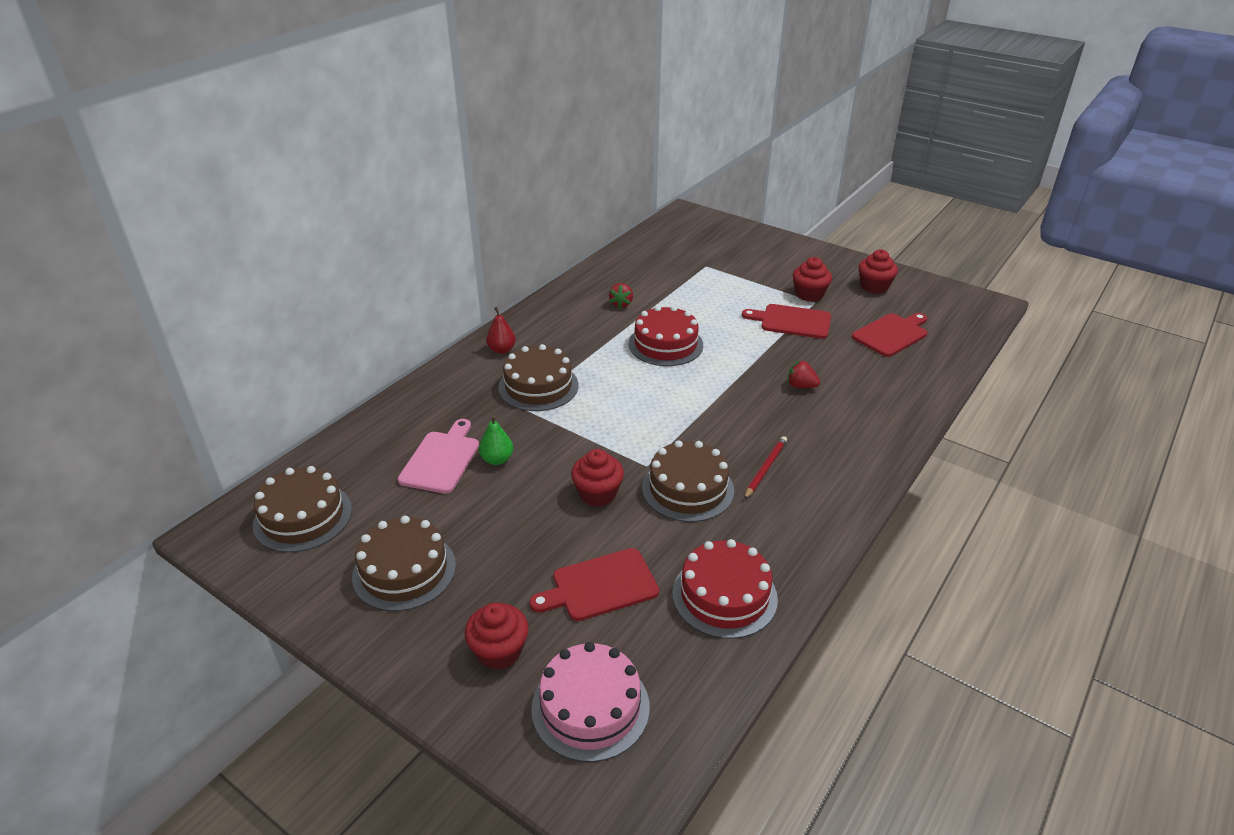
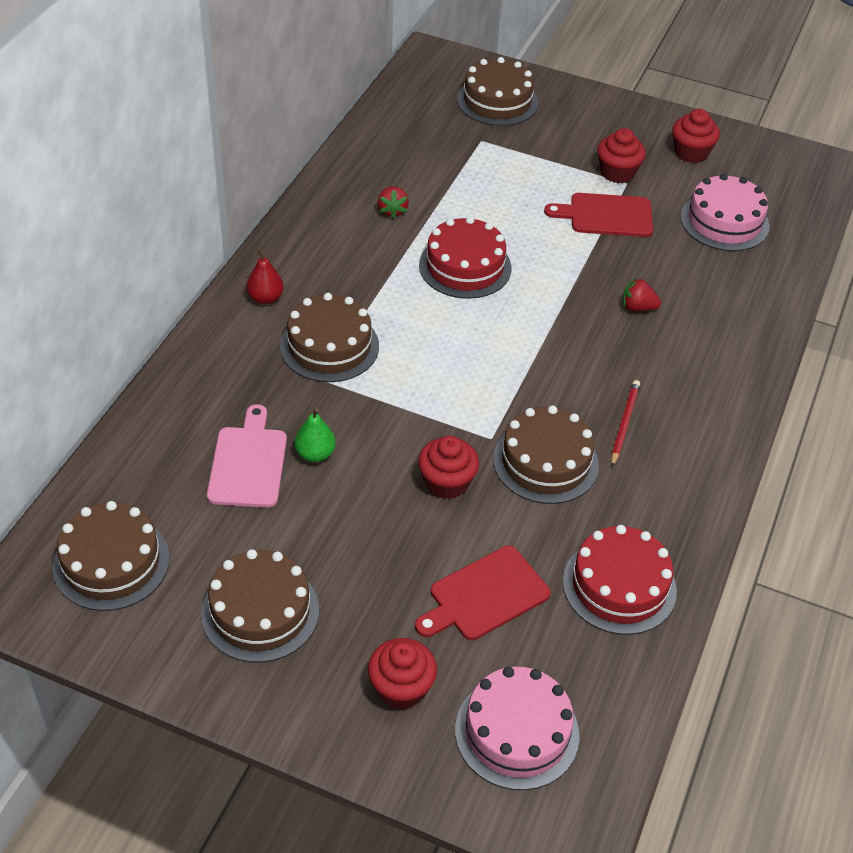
camera: 15 degrees left, 10 degrees up
(726, 243) = (497, 101): none -> brown cake
(891, 334) = (724, 221): red cutting board -> pink cake

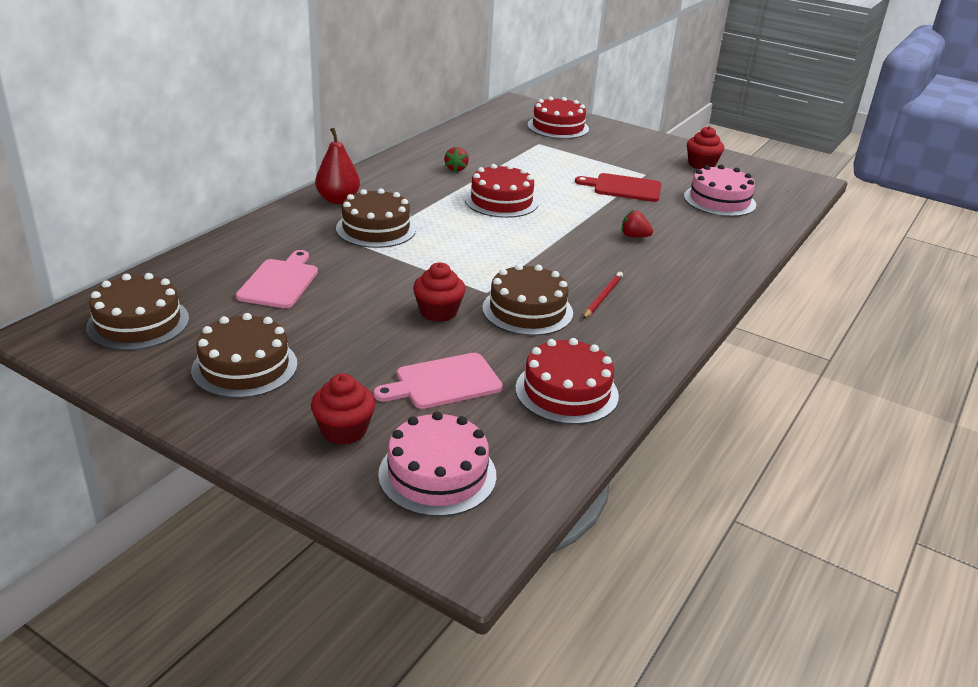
camera: 10 degrees right, 15 degrees down
(265, 298) = (338, 200): red pear -> red pear, size x1.51
(315, 454) = (336, 283): green pear -> none
(485, 596) = (444, 382): red cutting board -> pink cutting board
(497, 101) = (558, 127): brown cake -> red cake
(617, 172) = (639, 168): red cupcake -> none

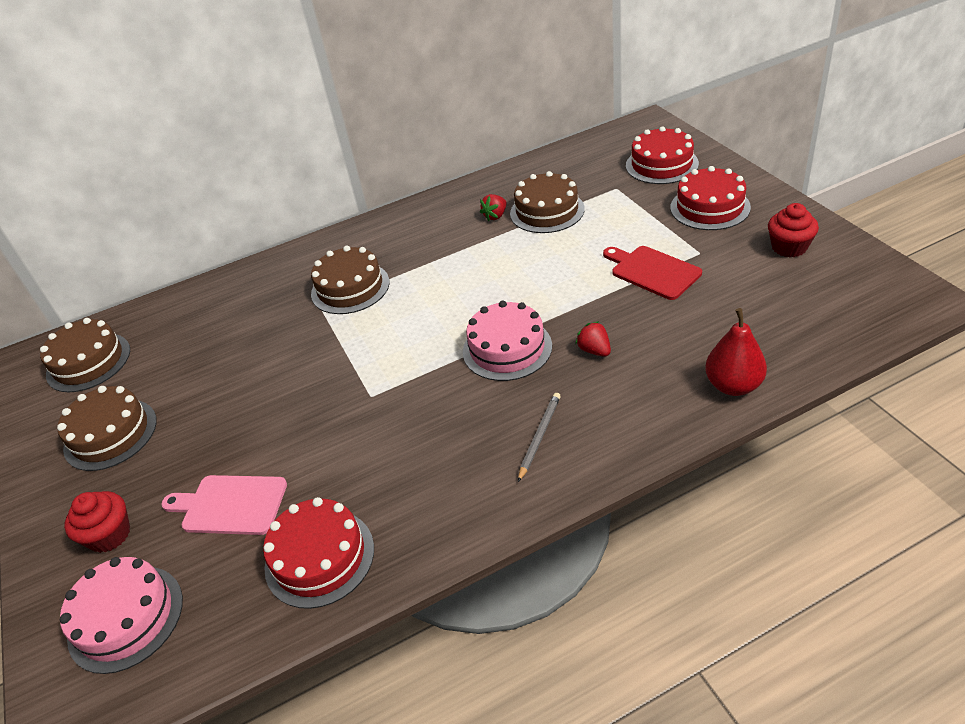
camera: 40 degrees right, 10 degrees up
(279, 282) = (218, 339): pink cutting board -> none
(338, 200) = (352, 243): red pear -> red pear (733, 385)
(438, 312) = (306, 412): red cupcake -> none
(501, 201) = (499, 270): red cake -> red cake (710, 207)
(527, 310) = (385, 432): brown cake -> brown cake (547, 211)
(602, 297) = (475, 434): red pencil -> none
(651, 289) = (539, 436): none -> grey pencil
(719, 200) = (756, 312): pink cake -> pink cake (507, 348)

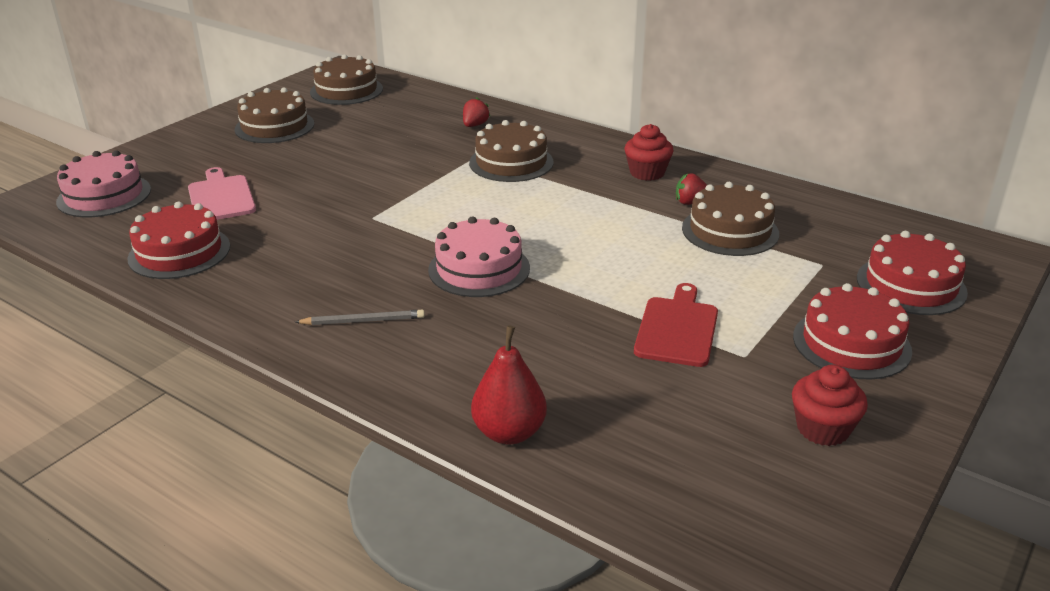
camera: 55 degrees right, 10 degrees down
(110, 535) = (176, 162): red cupcake -> red cupcake (647, 173)
(594, 350) = (509, 322): red strawberry -> red strawberry (475, 125)

